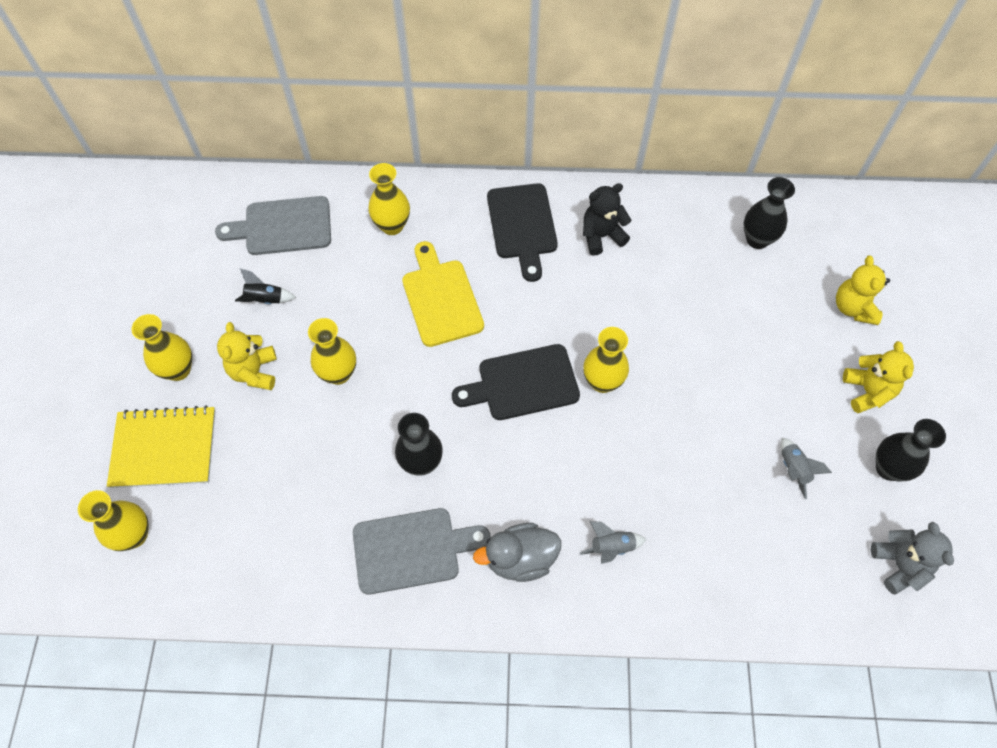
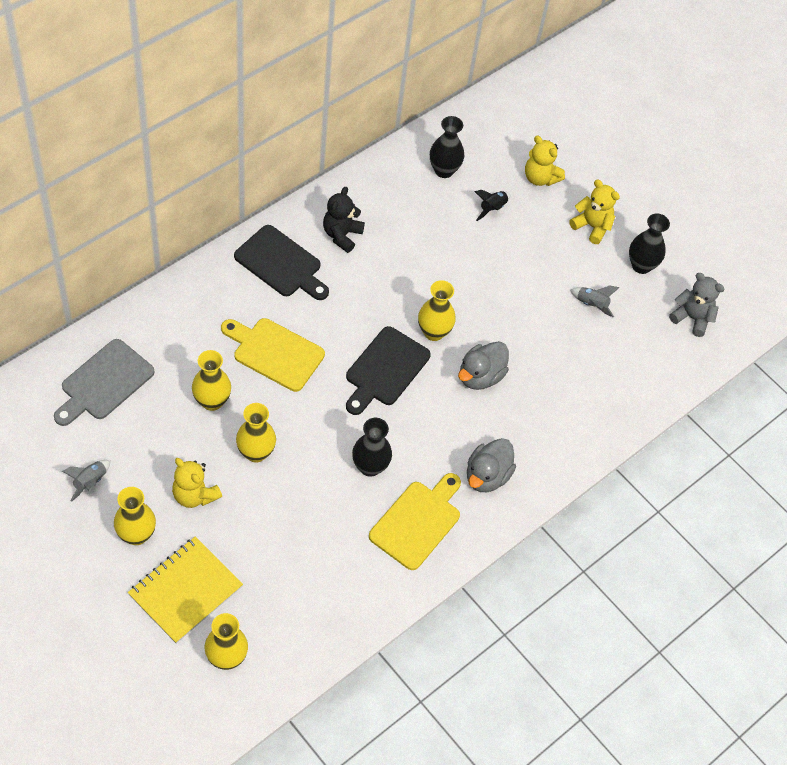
camera: 50 degrees left, 5 degrees down
(265, 300) = (148, 443): black rocket -> black rocket (492, 209)
(392, 226) = (187, 326): yellow vase -> yellow vase (212, 401)
(412, 549) = (417, 522): grey cutting board -> yellow cutting board
(608, 456) = (480, 376): none -> grey duck
(611, 547) = (532, 428): grey rocket -> grey rocket (90, 482)

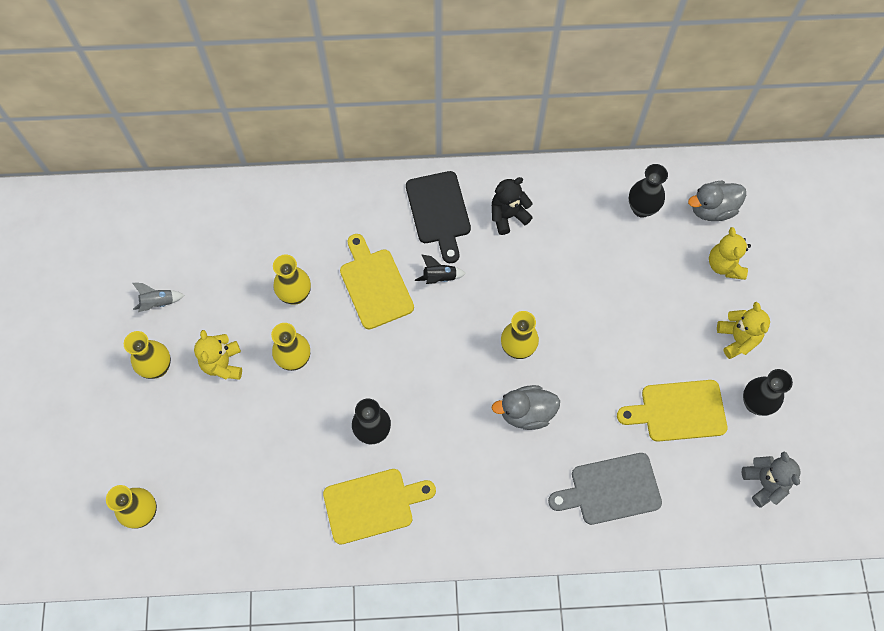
camera: 45 degrees right, 10 degrees up
(104, 383) = (229, 229): grey cutting board -> grey cutting board (610, 489)
(185, 591) = (156, 437): yellow notebook -> none
(385, 370) = (451, 355): black cutting board -> none
(487, 476) = (461, 504): grey duck -> grey duck (712, 209)
(492, 209) = (657, 268): black rocket -> black rocket (439, 277)
(592, 305) = (678, 411): grey rocket -> yellow cutting board

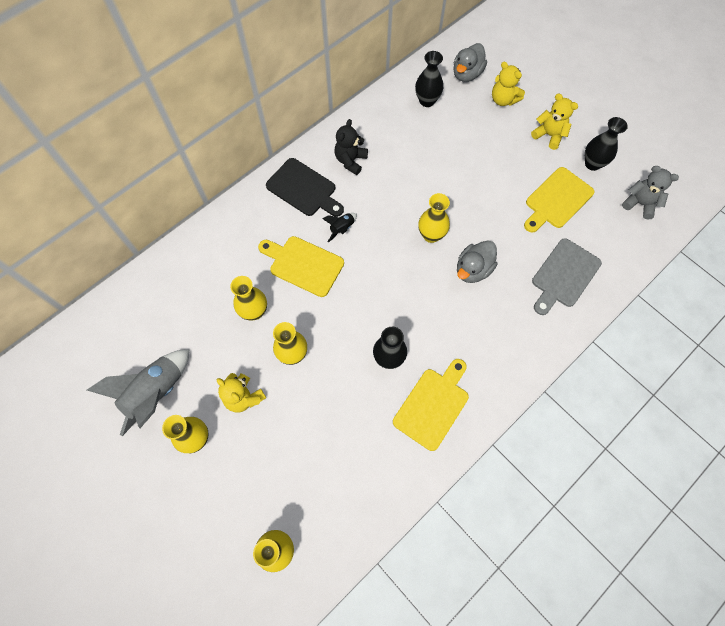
camera: 40 degrees left, 0 degrees up
(158, 303) = (156, 393): grey rocket -> grey rocket, size x2.14

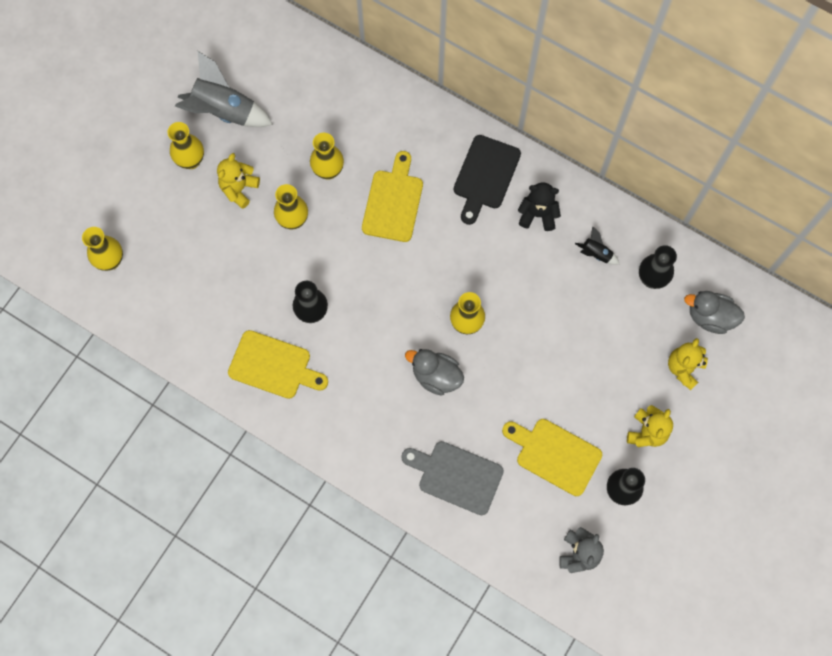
camera: 75 degrees right, 5 degrees up
(342, 229) = (447, 228): black rocket -> black rocket (596, 254)

